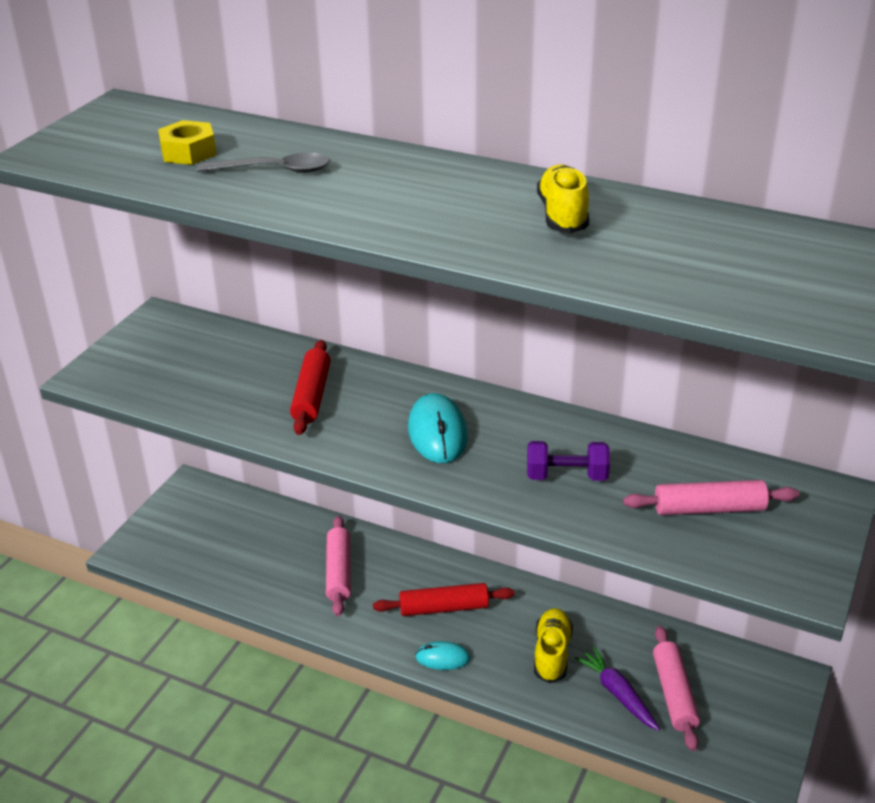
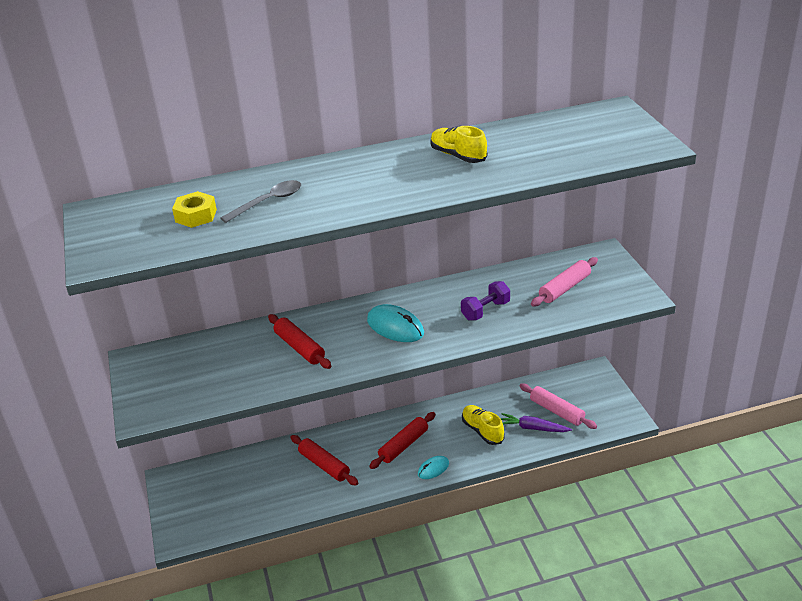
camera: 40 degrees left, 0 degrees up
(339, 572) = (324, 465): pink rolling pin -> red rolling pin

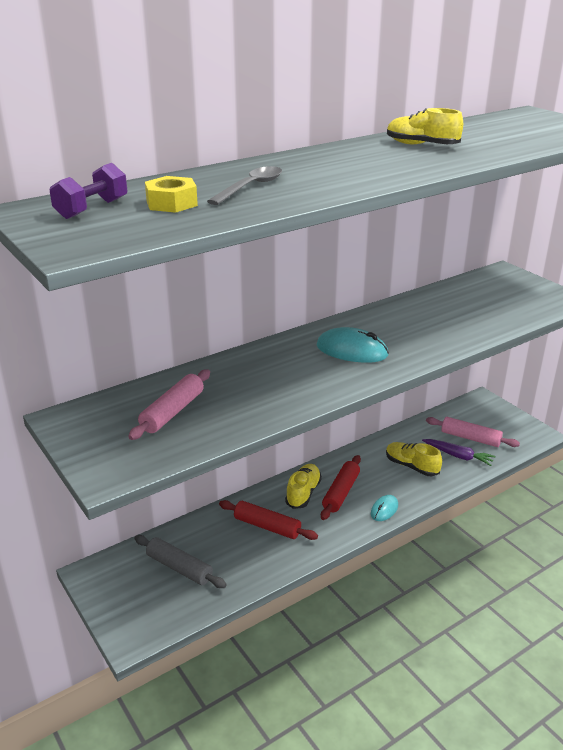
camera: 20 degrees left, 5 degrees down
(237, 488) = (179, 568): none -> grey rolling pin
(299, 347) = (260, 381): red rolling pin -> none
(370, 440) = (303, 493): none -> yellow shoe
(485, 310) = (432, 326): purple dumbbell -> purple dumbbell (92, 209)
(533, 428) = (458, 456): purple carrot -> purple carrot turned 150 degrees counterclockwise
(564, 288) = (492, 301): pink rolling pin -> pink rolling pin (172, 412)

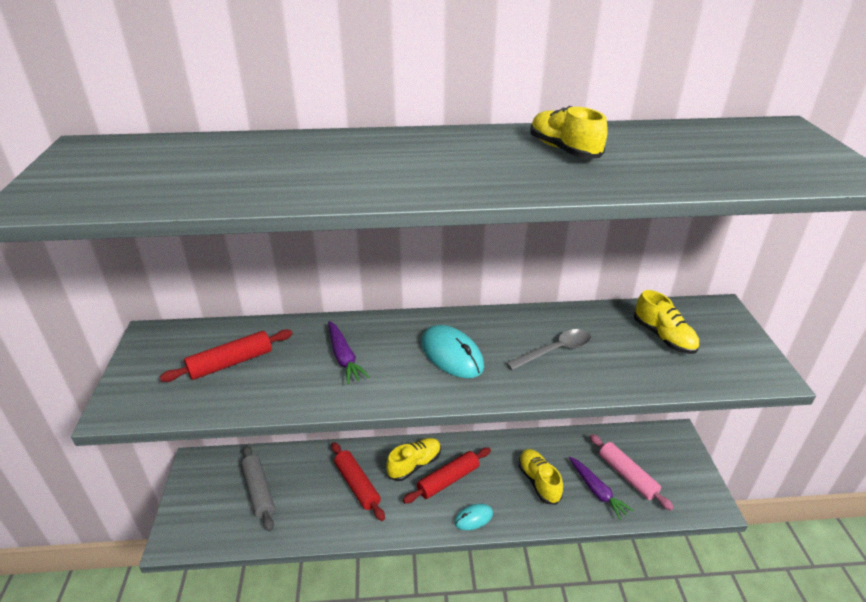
camera: 30 degrees right, 5 degrees up
(92, 209) = (126, 159): purple dumbbell -> none
(171, 203) = (195, 169): yellow nut -> none
(172, 412) = (231, 363): pink rolling pin -> red rolling pin
(251, 187) = (294, 167): grey spoon -> grey spoon (555, 350)
(268, 378) = (344, 358): none -> purple carrot
(485, 297) = (663, 337): none -> yellow shoe

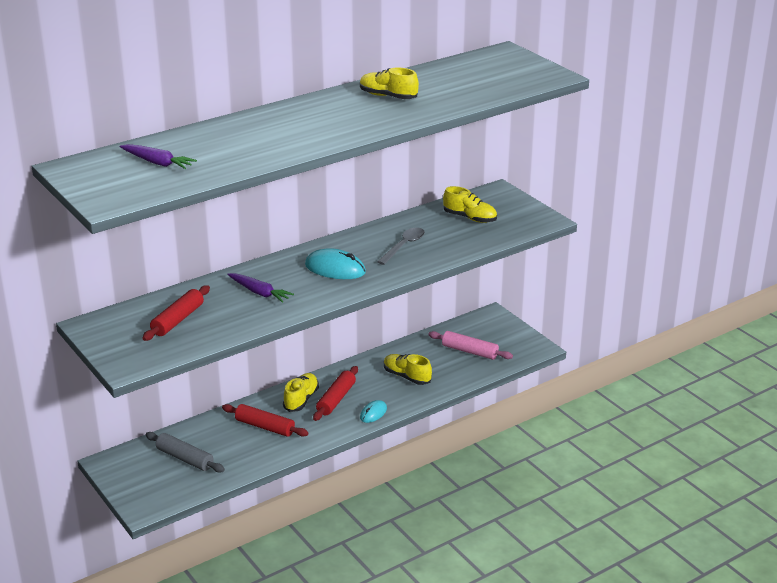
camera: 30 degrees left, 5 degrees down
(597, 491) = (453, 367): purple carrot -> purple carrot (157, 163)

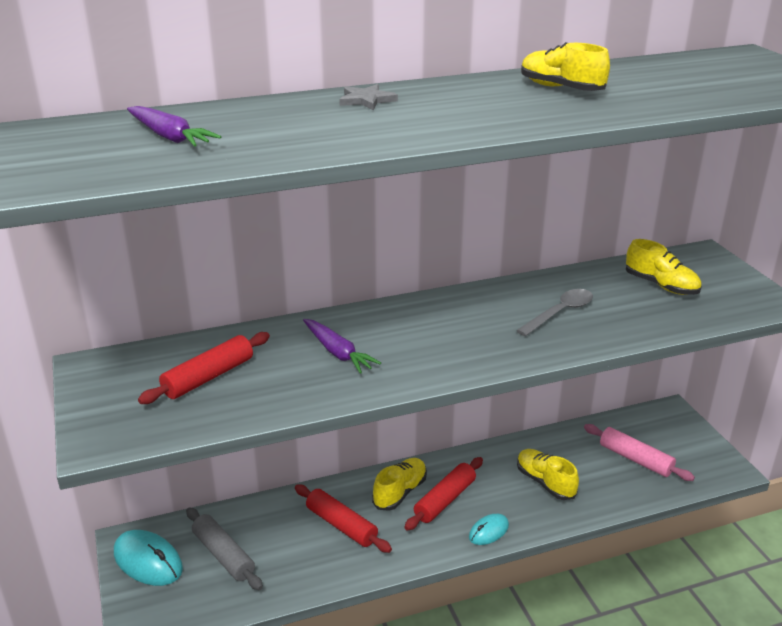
camera: 15 degrees right, 0 degrees up
(266, 120) = (366, 100): none -> grey star
(335, 269) = (455, 332): turquoise mouse -> turquoise mouse (148, 561)

